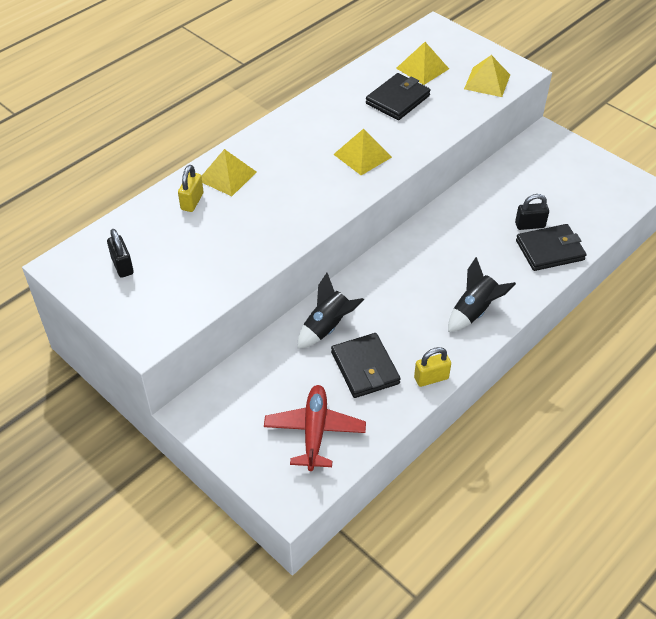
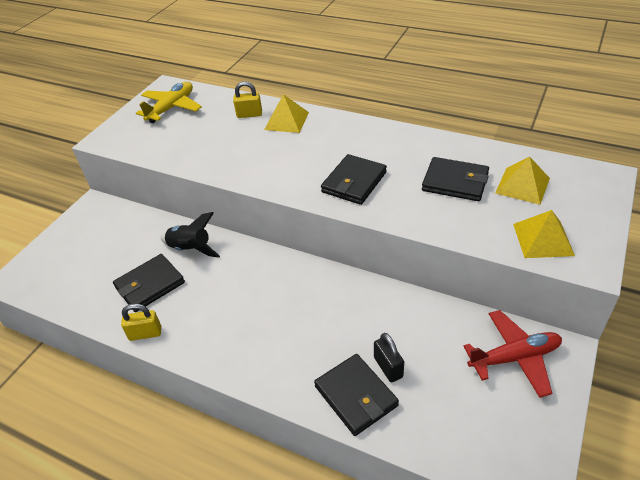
camera: 75 degrees right, 5 degrees down
(122, 266) = (171, 108): black padlock -> yellow plane
(314, 431) = (79, 273): red plane -> red plane (514, 357)
(362, 155) = (354, 182): yellow pyramid -> black wallet
(431, 378) = (145, 333): yellow padlock -> yellow padlock turned 60 degrees counterclockwise
(474, 311) = (238, 347): black rocket -> none

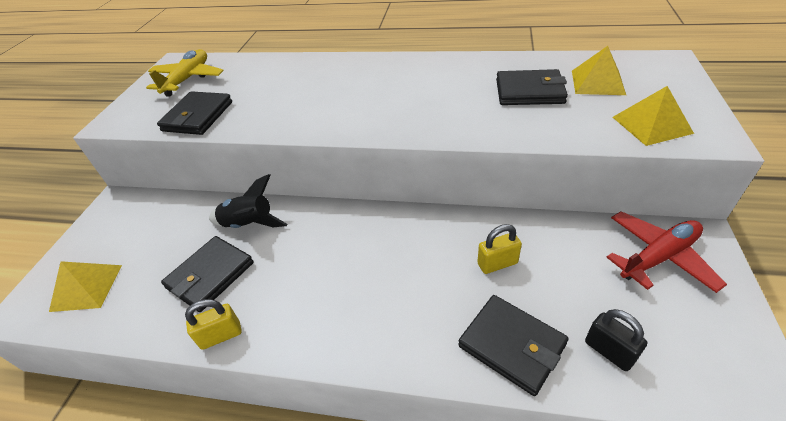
camera: 15 degrees left, 0 degrees up
(249, 114) = (279, 71): yellow padlock -> yellow padlock (497, 263)
(286, 120) = (323, 69): yellow pyramid -> yellow pyramid (86, 287)
(354, 182) = (424, 111): black wallet -> black wallet (198, 116)
(388, 367) = (532, 302): black padlock -> black padlock (609, 351)

